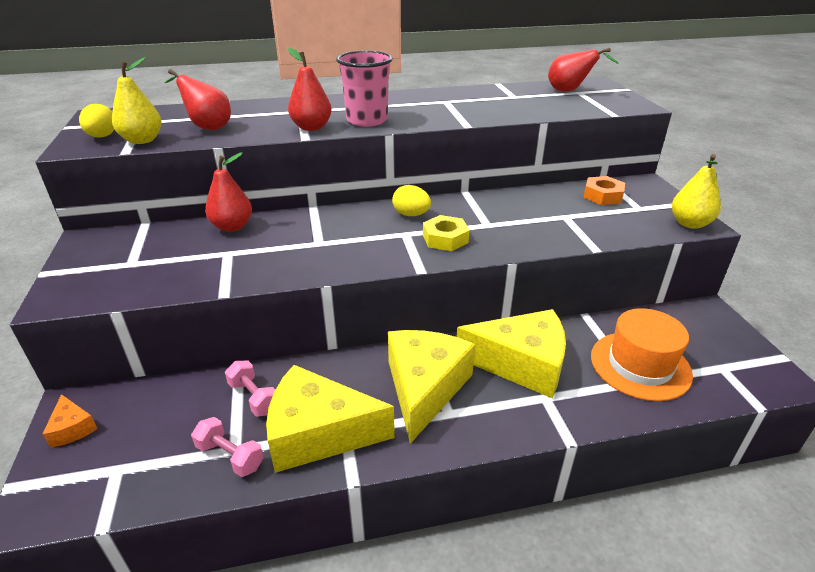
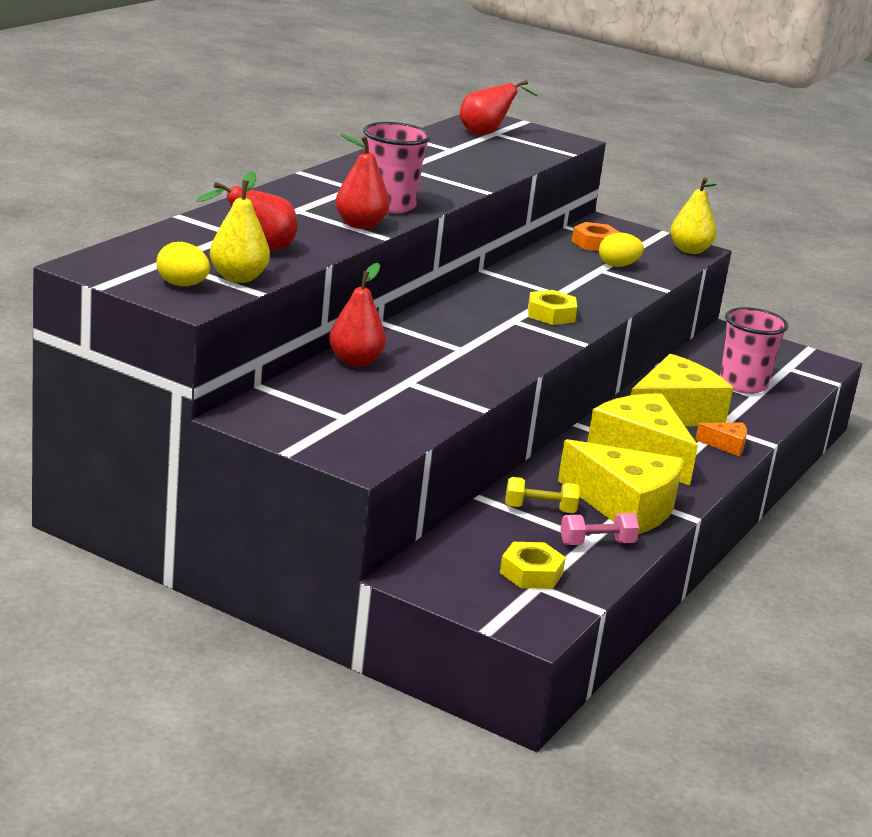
camera: 50 degrees left, 10 degrees down
(72, 428) = (449, 586): orange cheese -> orange cheese (726, 445)
(135, 453) = (531, 573): none -> yellow nut
(254, 398) = (540, 509): pink dumbbell -> yellow dumbbell
(318, 433) = (625, 506): yellow cheese -> yellow cheese turned 105 degrees counterclockwise
(411, 214) = (483, 303): yellow egg -> yellow egg (618, 265)
(640, 365) = (743, 385): orange hat -> pink cup

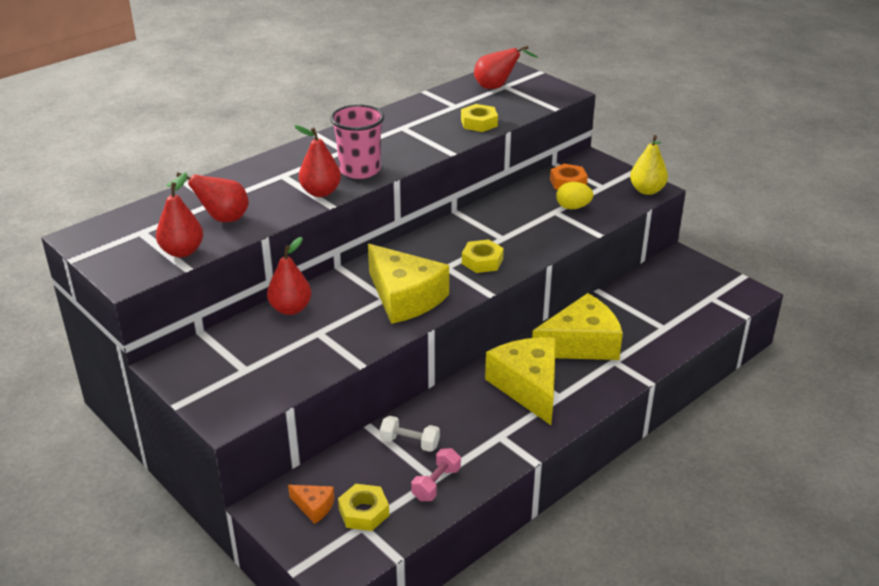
camera: 20 degrees right, 10 degrees up
(182, 285) = (134, 259): yellow egg -> none
(238, 278) = (182, 251): yellow pear -> red pear
(494, 165) = (479, 123): none -> yellow nut
(540, 509) = (410, 443): yellow dumbbell -> white dumbbell
(597, 543) = (436, 484): pink dumbbell -> pink dumbbell turned 60 degrees counterclockwise
(625, 506) = (483, 445): yellow cheese -> yellow cheese (404, 297)
(726, 445) = (607, 382): orange cheese -> orange cheese (314, 507)
(743, 385) = (659, 315): pink cup -> none

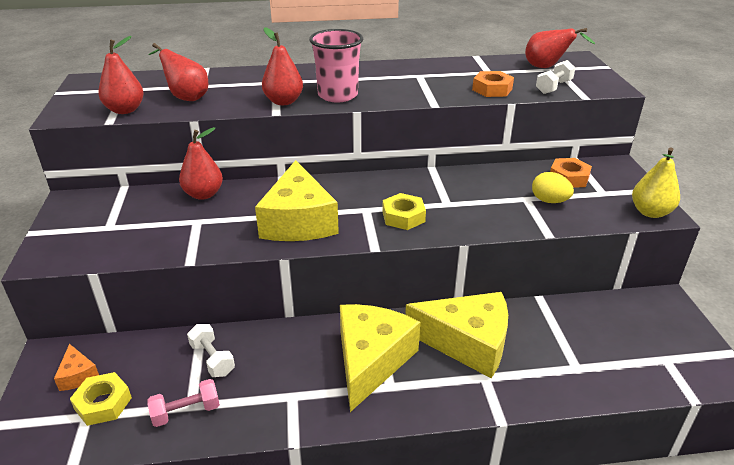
camera: 35 degrees right, 0 degrees up
(479, 123) = (492, 89): yellow nut -> orange nut
(523, 106) = (553, 87): none -> white dumbbell

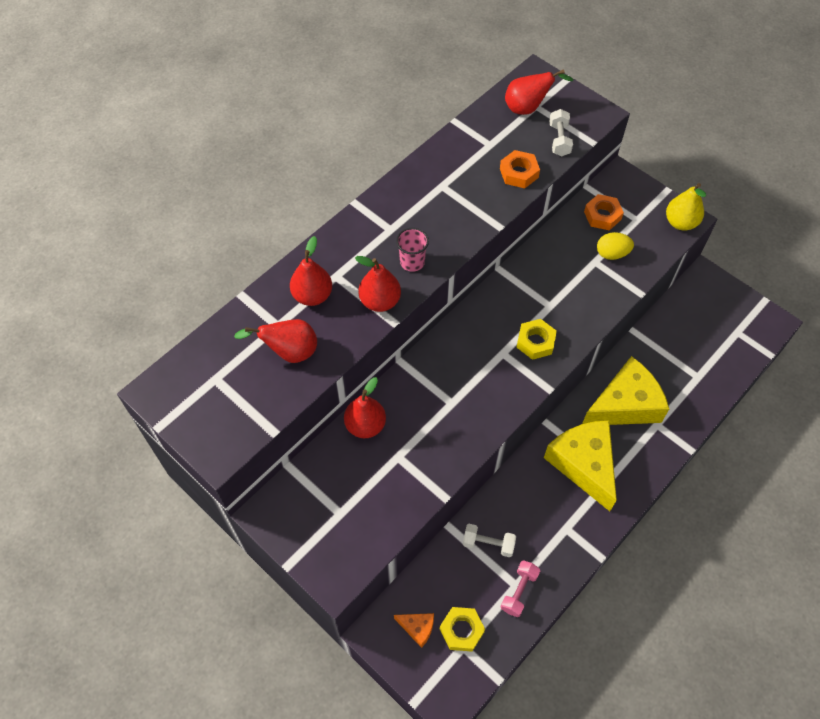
camera: 40 degrees left, 25 degrees up
(125, 110) = (263, 407): red pear -> red pear (312, 295)
(298, 221) = (470, 400): yellow cheese -> none
(338, 95) = (412, 262): pink cup -> pink cup, size x0.60

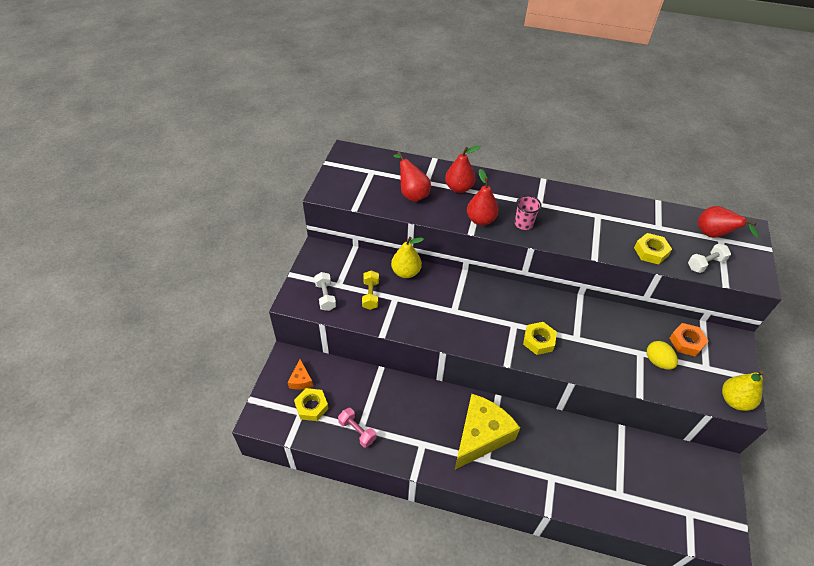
camera: 60 degrees right, 10 degrees down
(365, 425) = (406, 272): red pear -> yellow pear
(378, 482) = (370, 295): none -> yellow dumbbell
(488, 544) = (381, 397): white dumbbell -> white dumbbell (325, 296)
(519, 173) = (651, 252): orange nut -> yellow nut
(519, 591) = (357, 431): pink dumbbell -> pink dumbbell turned 45 degrees clockwise
(625, 405) = (551, 446): yellow cheese -> none

